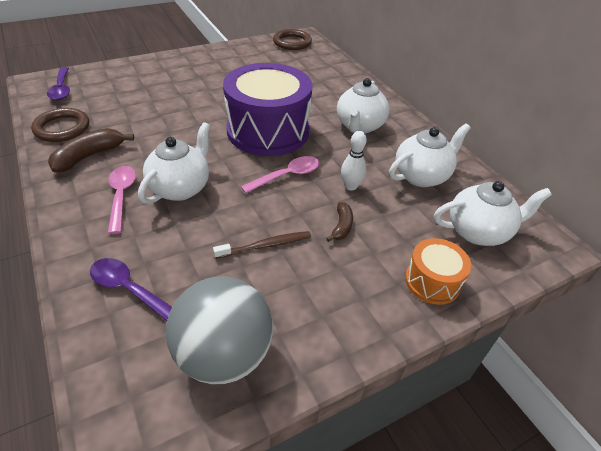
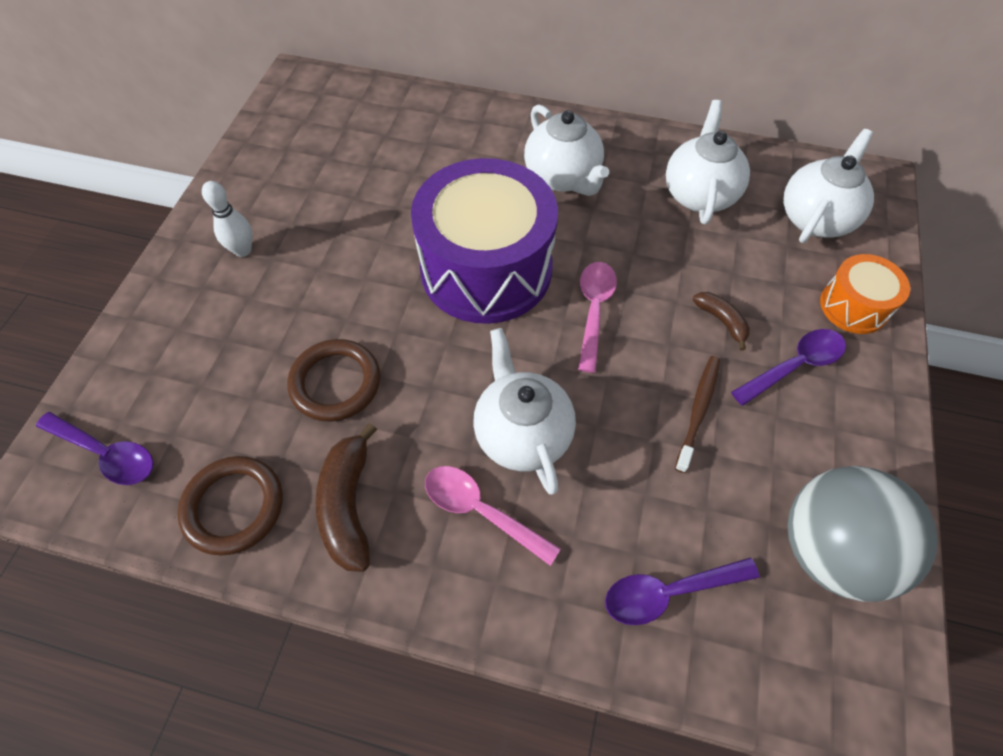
camera: 45 degrees left, 15 degrees up
(292, 42) = (299, 103): brown ring -> brown ring (335, 383)
(348, 273) = (794, 366): none -> purple spoon
(350, 186) = (664, 266): white bowling pin -> white bowling pin (243, 250)

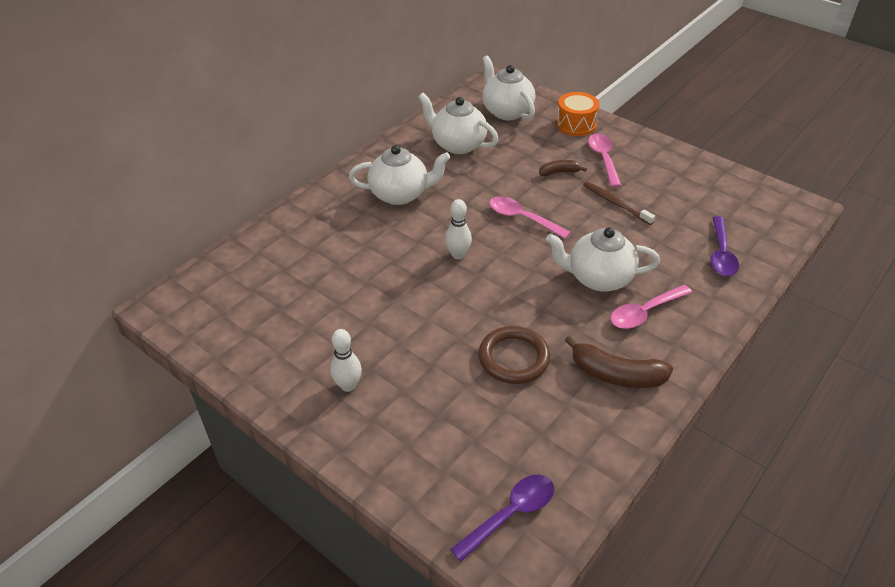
camera: 65 degrees left, 15 degrees down
(234, 507) = (592, 438): brown ring -> none
(486, 269) = (458, 255): purple drum -> white bowling pin
(794, 366) = (603, 159): purple spoon -> pink spoon
(830, 550) = (716, 191): grey ball -> none

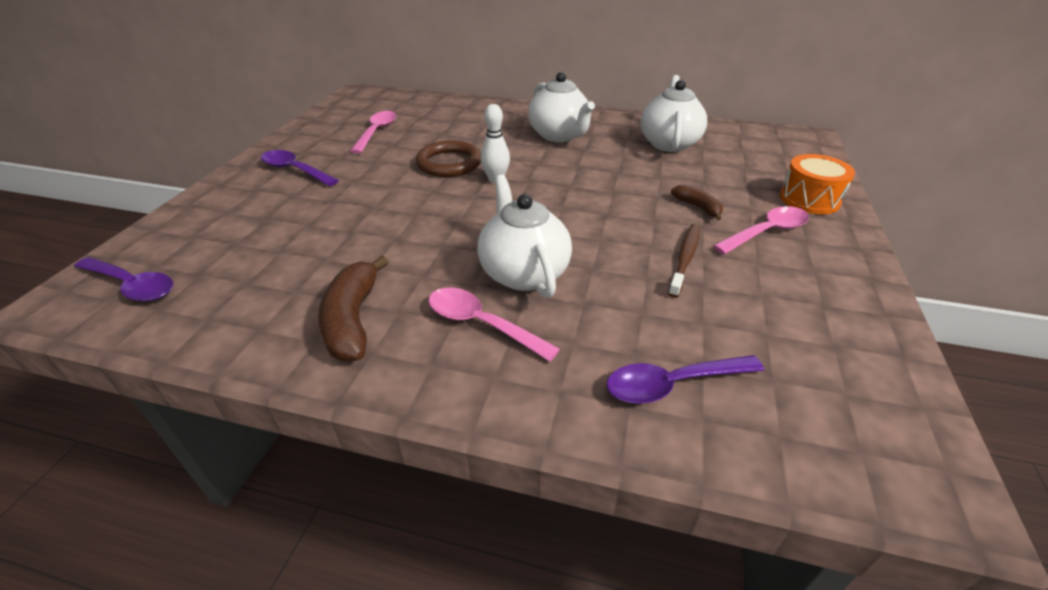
camera: 65 degrees right, 5 degrees down
(348, 385) = (295, 170): white bowling pin -> purple spoon
(506, 111) = (765, 154): white teapot -> none
(514, 358) = (357, 242): brown ring -> brown ring (449, 163)
(522, 218) = (587, 201): pink spoon -> pink spoon (377, 132)

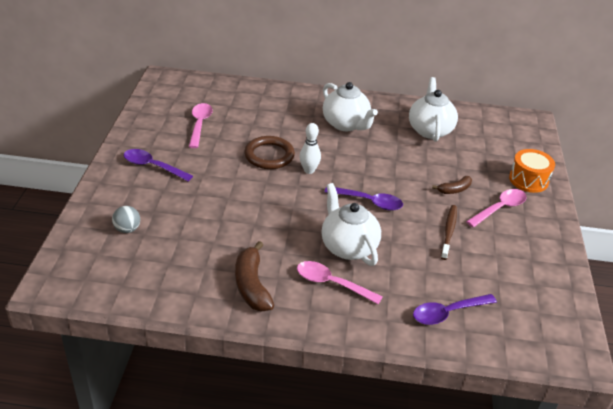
camera: 10 degrees left, 0 degrees up
(132, 285) = (93, 269): purple spoon -> purple spoon (369, 202)
(216, 237) = (127, 229): none -> grey ball
(697, 207) = (454, 189): brown banana -> brown banana turned 105 degrees clockwise

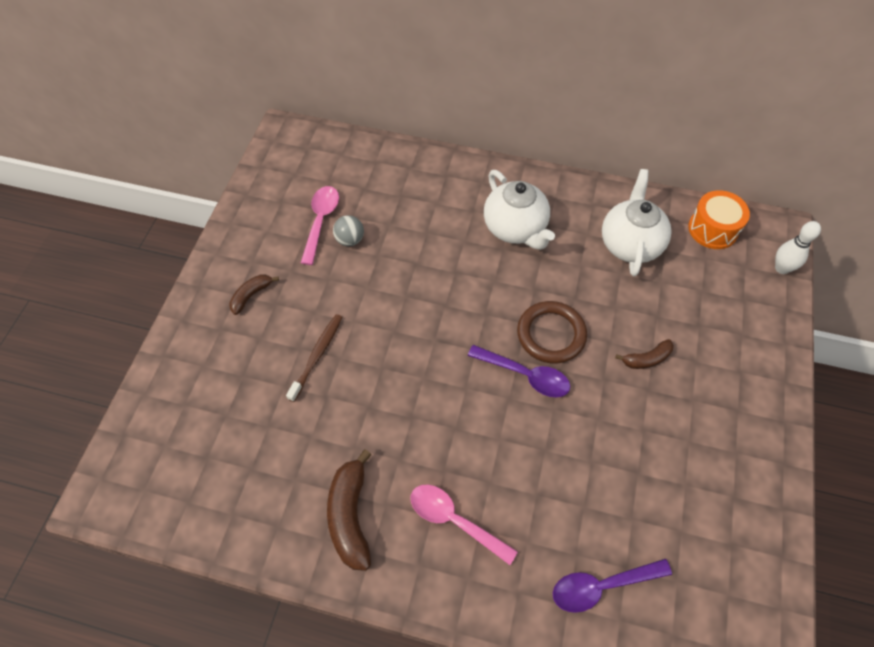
camera: 10 degrees right, 20 degrees up
(127, 229) = (206, 406): grey ball -> grey ball (350, 240)
(153, 166) = (251, 295): purple spoon -> brown banana
(269, 155) = (404, 282): brown ring -> brown ring (551, 334)
(309, 170) = (453, 313): white bowling pin -> white bowling pin (781, 268)
(348, 247) = (485, 456): white teapot -> none
(449, 231) = (627, 436): brown toothbrush -> brown toothbrush (317, 355)
(499, 208) = (705, 398): pink spoon -> none
(528, 180) = (755, 346): orange drum -> orange drum (713, 229)

